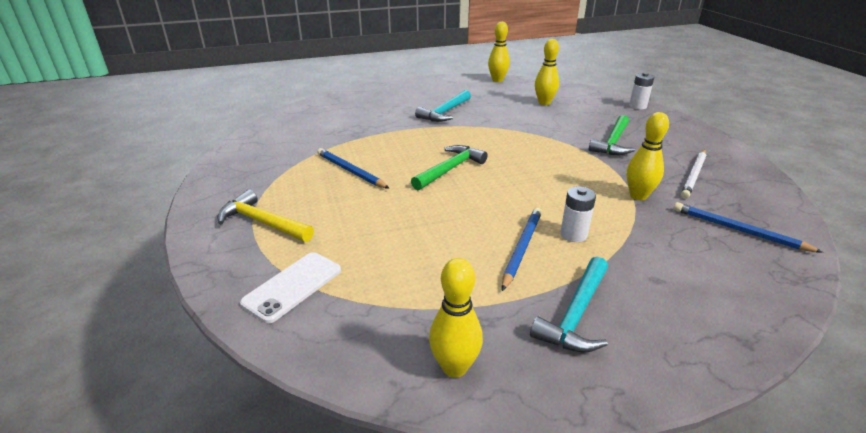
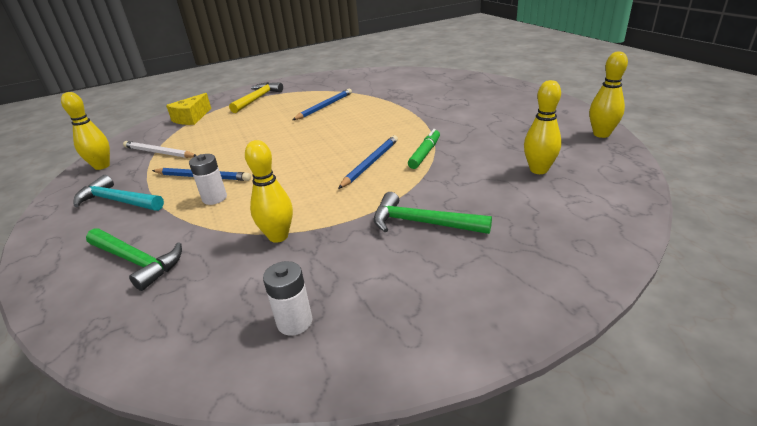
camera: 85 degrees right, 0 degrees up
(292, 286) = (192, 118): white phone -> yellow cheese
(445, 112) = (461, 120): turquoise hammer -> none
(450, 169) = (331, 138): green hammer -> green hammer (137, 261)
(506, 132) = (425, 154): none -> green marker
(637, 106) = (596, 253): white battery -> white battery (294, 322)
(693, 175) = (332, 288): white pencil -> white pencil (159, 152)
(738, 230) = (190, 307): blue pencil -> blue pencil (370, 163)

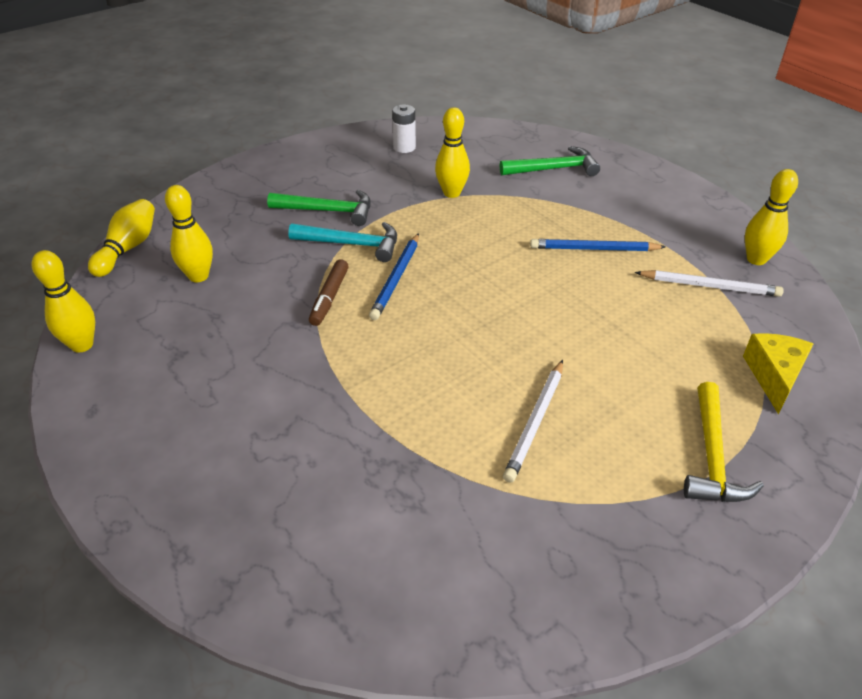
camera: 165 degrees right, 10 degrees up
(118, 201) = (653, 215): turquoise hammer -> turquoise hammer (352, 244)
(137, 261) = (554, 169): green hammer -> green hammer turned 150 degrees clockwise
(214, 198) = (549, 224): white battery -> none
(324, 107) = (535, 422): blue pencil -> white pencil
(425, 154) = (329, 297): green marker -> brown marker
(629, 195) = (128, 248): none -> yellow bowling pin

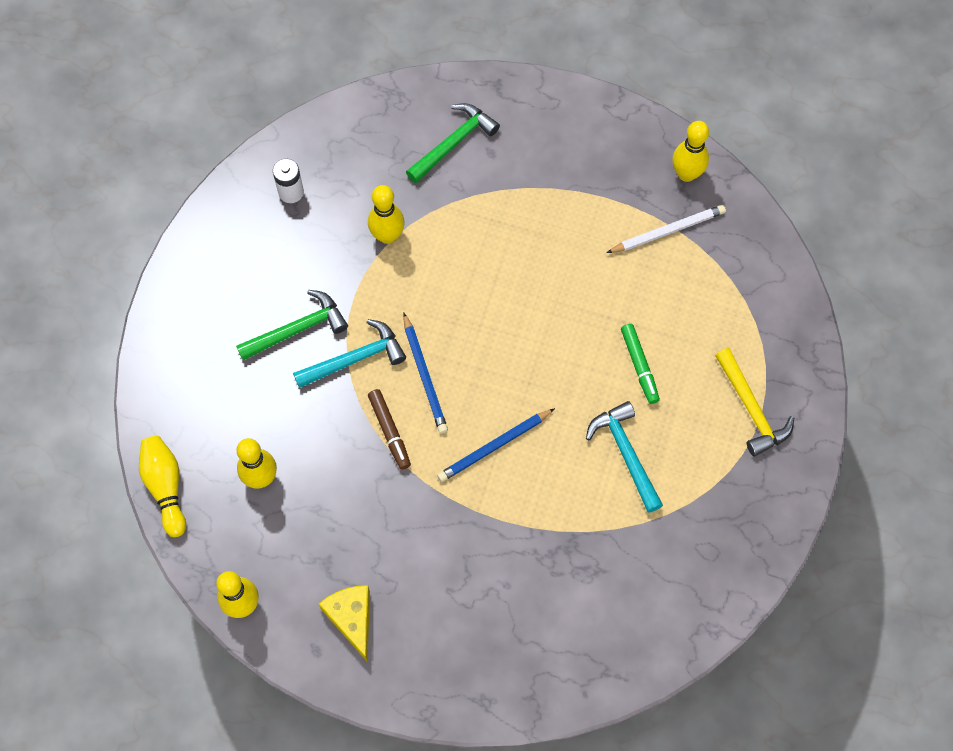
camera: 35 degrees left, 25 degrees up
(535, 422) = (625, 453): white pencil -> turquoise hammer
(594, 249) = (556, 239): blue pencil -> blue pencil (494, 446)
(606, 363) = (639, 366): none -> green marker
(774, 376) = (756, 305): yellow cheese -> yellow cheese (352, 619)

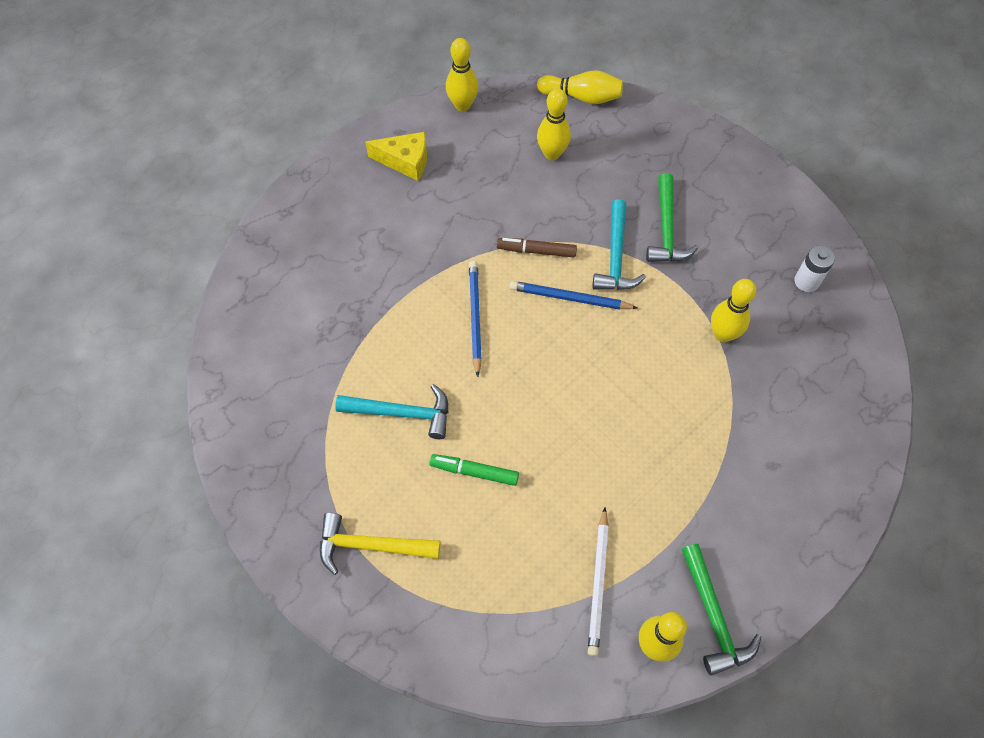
camera: 120 degrees right, 5 degrees down
(454, 143) = (799, 438): green hammer -> green hammer (714, 617)

